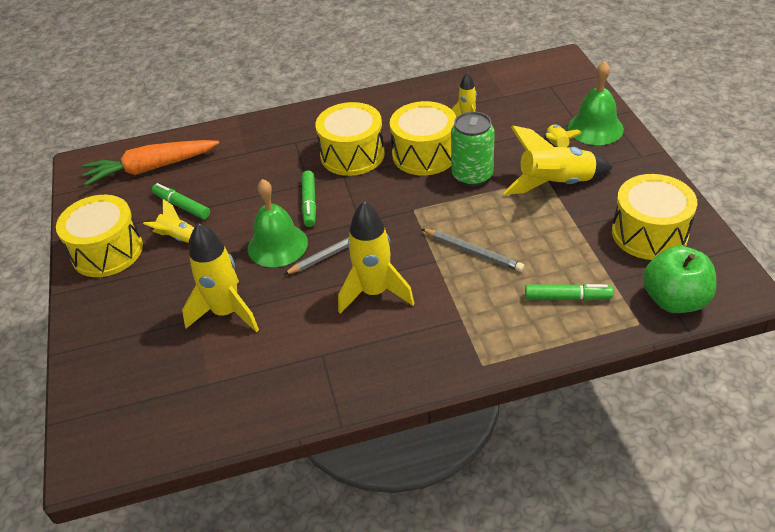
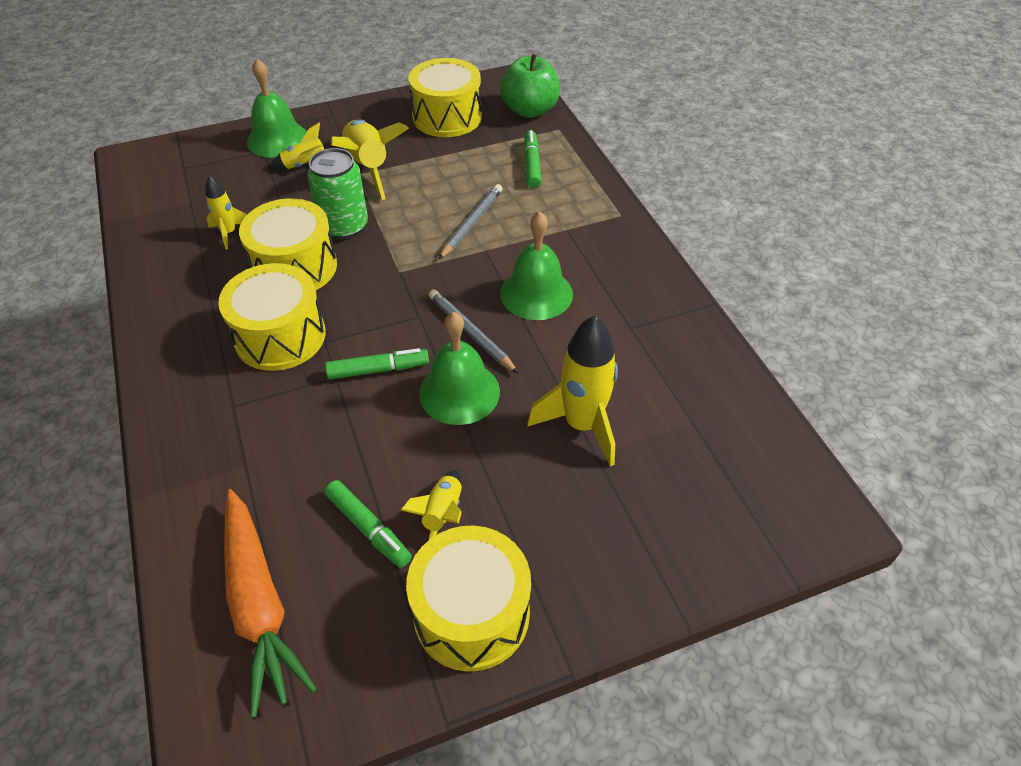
camera: 100 degrees left, 5 degrees up
(182, 206) = (368, 528): green marker -> green marker turned 75 degrees counterclockwise
(374, 292) = (536, 293): yellow rocket -> green bell

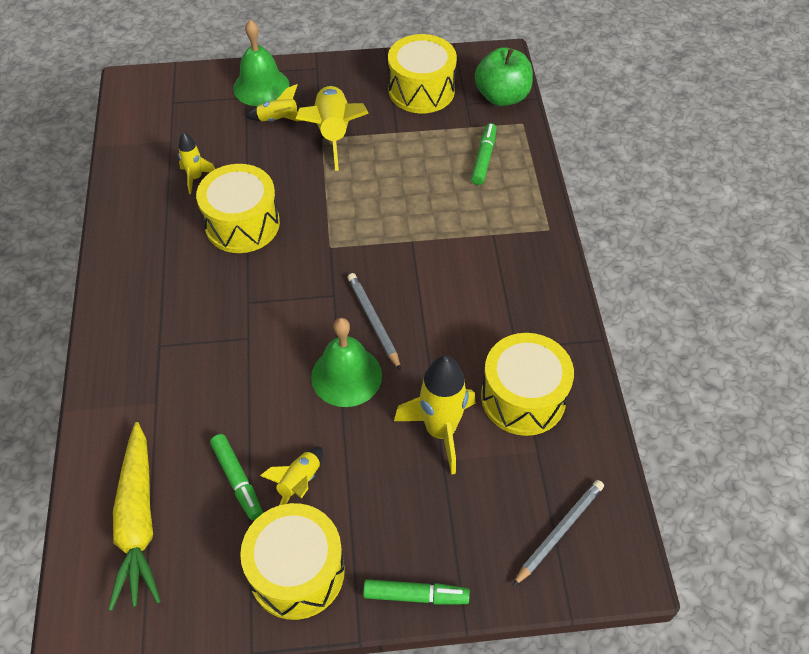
camera: 15 degrees right, 5 degrees up
(259, 604) = (138, 522): orange carrot -> yellow carrot
(280, 336) = (213, 289): yellow drum -> yellow drum (523, 397)
(344, 226) = (295, 191): green can -> none
(378, 370) = (285, 339): green marker -> green marker (415, 595)
(472, 223) = (409, 210): grey pencil -> grey pencil (560, 532)
(536, 293) = (443, 295): green bell -> none

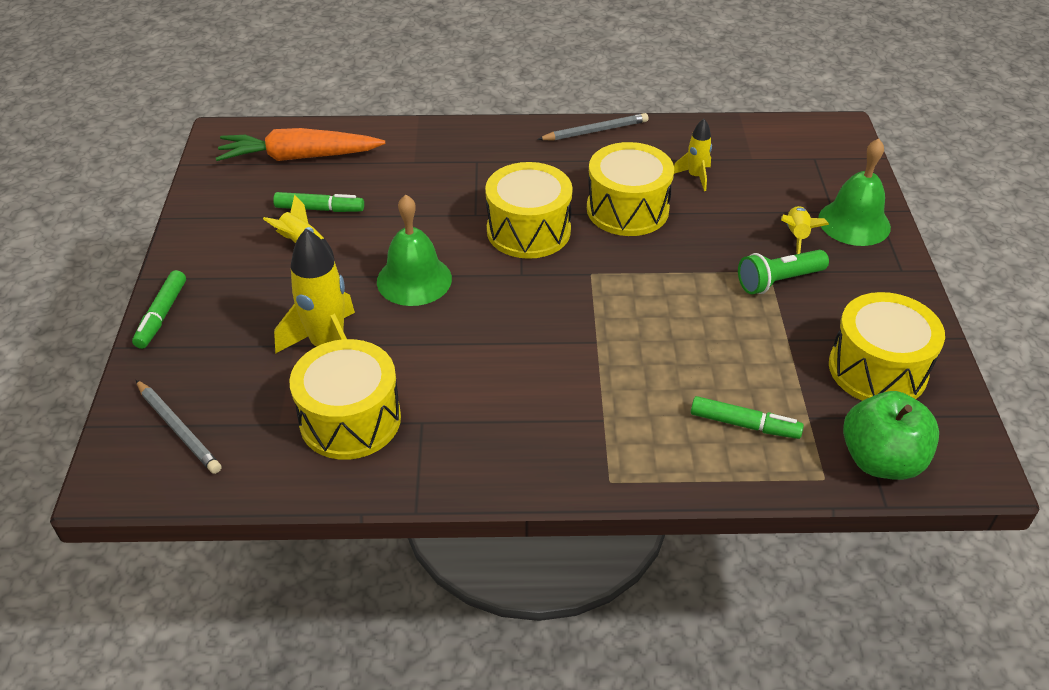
camera: 95 degrees right, 10 degrees down
(138, 522) = (299, 157): yellow carrot -> orange carrot
(237, 480) = (319, 209): green marker -> green marker turned 150 degrees counterclockwise
(297, 572) = (217, 243): yellow drum -> yellow drum (528, 230)
(333, 133) = (778, 281): yellow rocket -> green flashlight
(373, 321) = (481, 303): grey pencil -> grey pencil (595, 131)

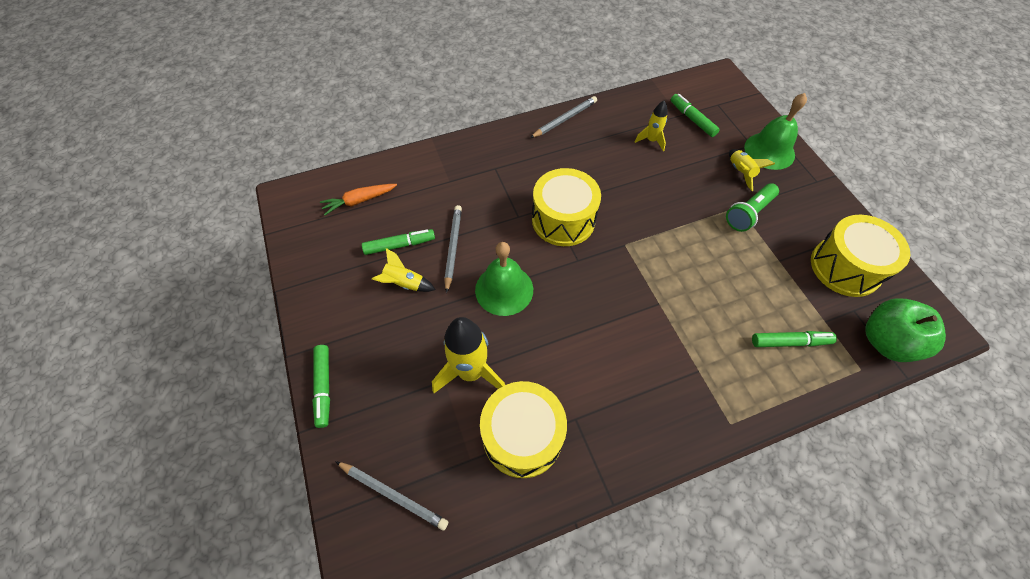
camera: 20 degrees left, 15 degrees up
(299, 157) = (359, 201): orange carrot -> orange carrot, size x0.58
(379, 226) = (453, 247): none -> grey pencil
(627, 209) = (621, 181): yellow drum -> none
(767, 166) = (692, 119): none -> green marker

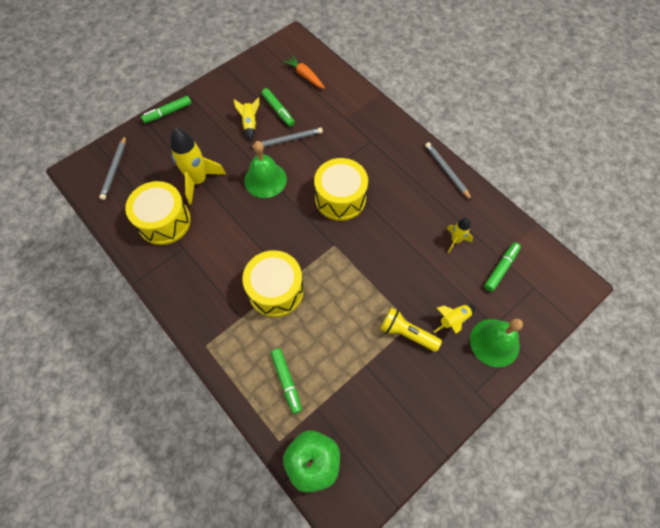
camera: 70 degrees right, 5 degrees up
(565, 119) = (446, 171): grey pencil -> grey pencil turned 150 degrees counterclockwise
(748, 213) = (407, 333): green flashlight -> yellow flashlight
(845, 267) = (380, 423): yellow drum -> yellow drum (276, 290)

